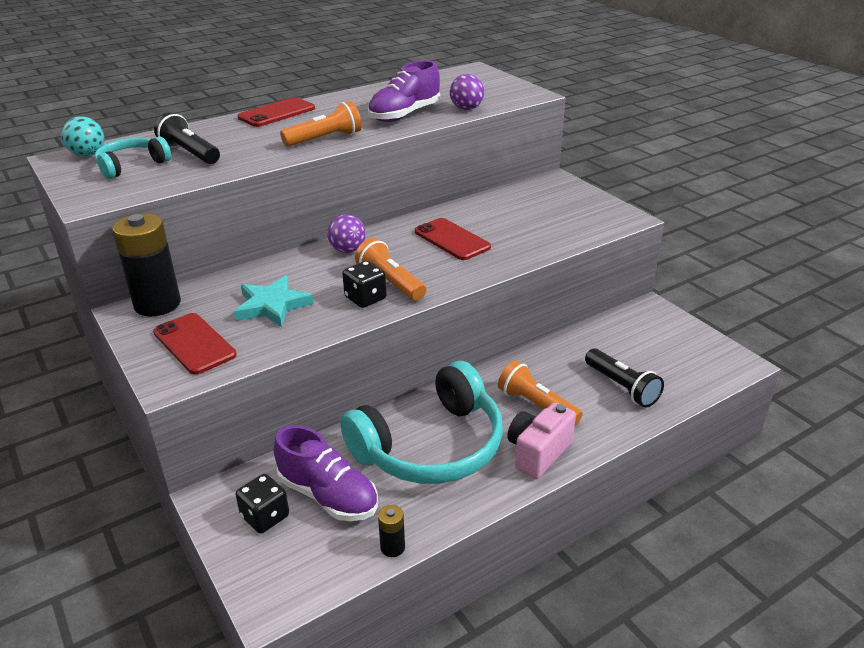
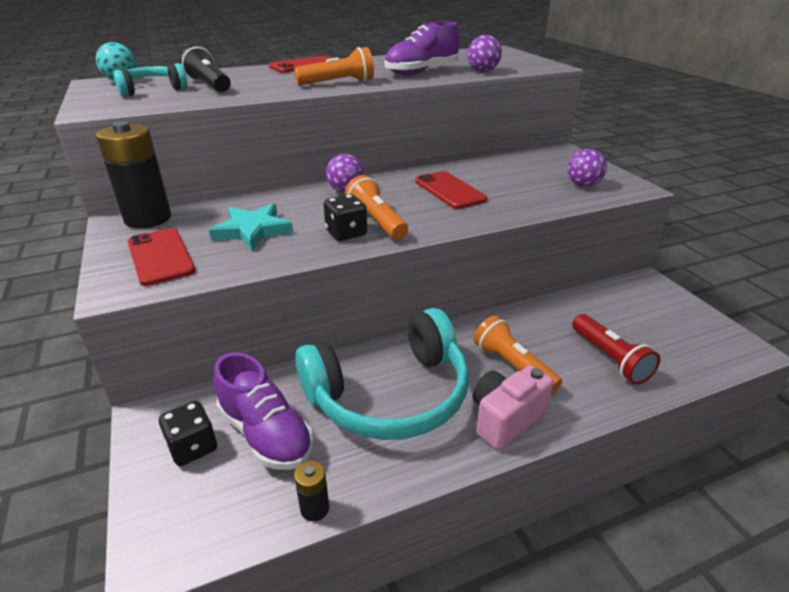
camera: 10 degrees right, 0 degrees up
(579, 220) = (583, 185): none -> purple ball
(622, 387) = (610, 358): black flashlight -> red flashlight

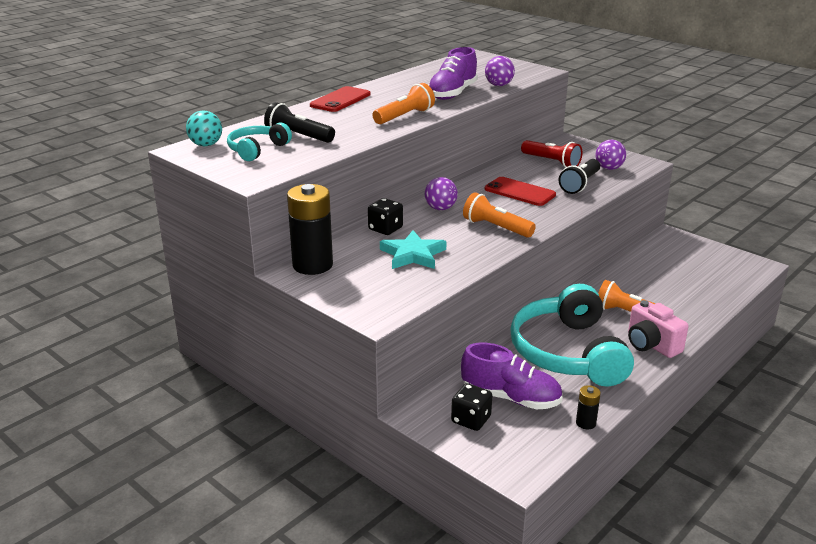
camera: 25 degrees left, 5 degrees down
(160, 257) = (372, 289): red phone -> none
(346, 233) = (485, 241): black dice -> black dice (385, 229)
(390, 395) = (567, 353): turquoise headphones -> turquoise headphones turned 135 degrees clockwise
(505, 419) = (651, 345): pink camera -> pink camera turned 60 degrees counterclockwise
(528, 195) = (580, 184): none -> black flashlight
(610, 358) = (684, 292): red flashlight -> red flashlight (551, 162)

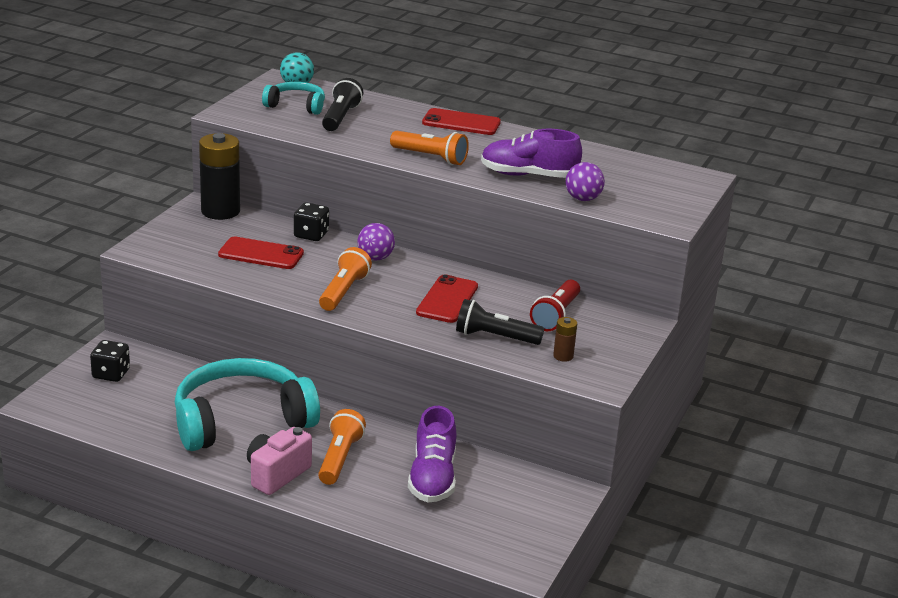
camera: 70 degrees right, 0 degrees up
(413, 255) = (261, 254): turquoise star -> red phone
(510, 398) = (150, 392): purple shoe -> purple shoe (432, 478)
(585, 423) = (120, 436): black battery -> none
(609, 168) = (563, 356): purple ball -> brown battery

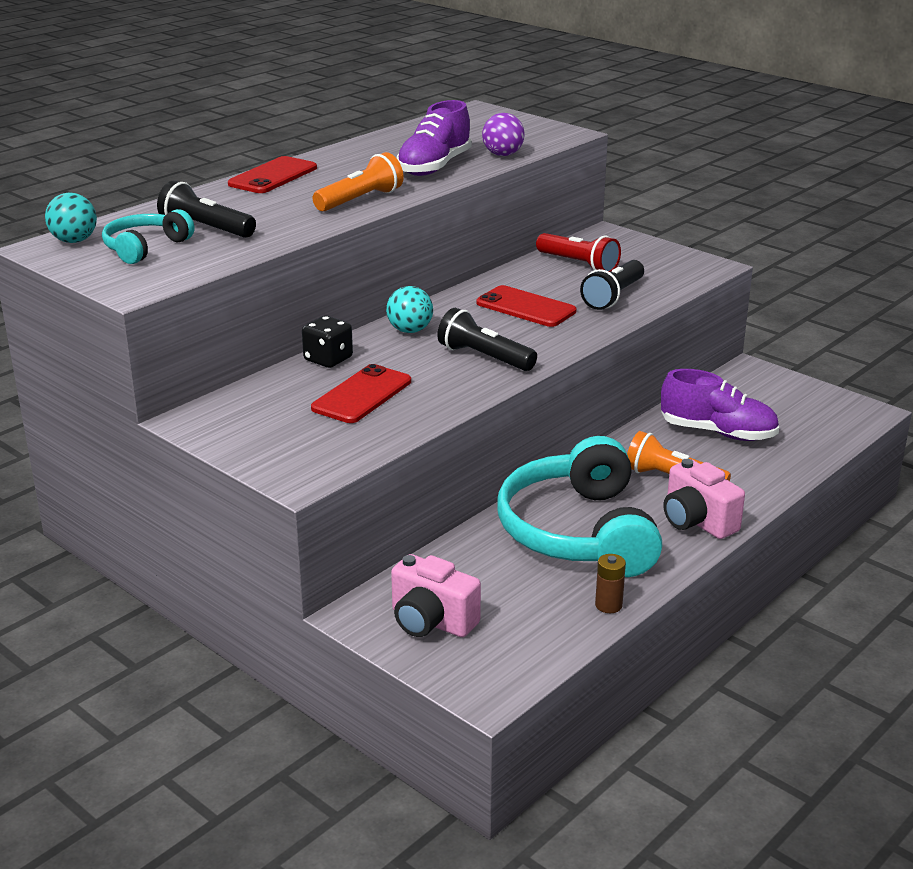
camera: 70 degrees left, 0 degrees up
(111, 374) = (431, 622): black dice -> pink camera
(220, 211) = (220, 409): black battery -> none
(343, 292) = (484, 357): orange flashlight -> black flashlight
(375, 258) = (410, 330): purple ball -> turquoise ball
(563, 356) = (659, 273): brown battery -> brown battery (608, 605)

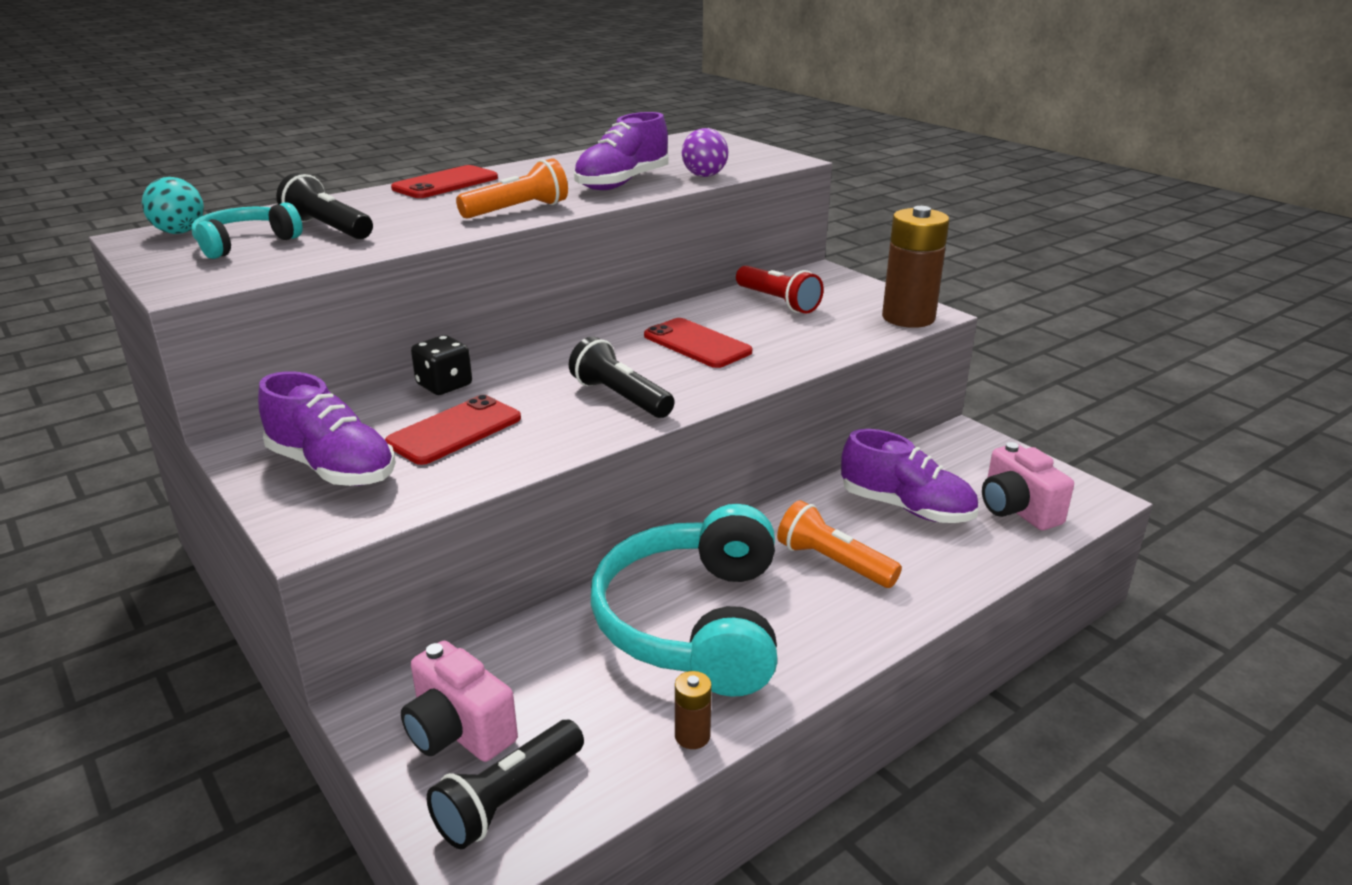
camera: 10 degrees right, 0 degrees up
(280, 432) = (332, 468): none -> purple shoe
(410, 330) = (554, 360): turquoise ball -> none
(613, 297) = (802, 339): black flashlight -> black flashlight (508, 799)
(695, 271) = (908, 318): none -> brown battery
(697, 521) = (846, 624): pink camera -> pink camera (1017, 510)

